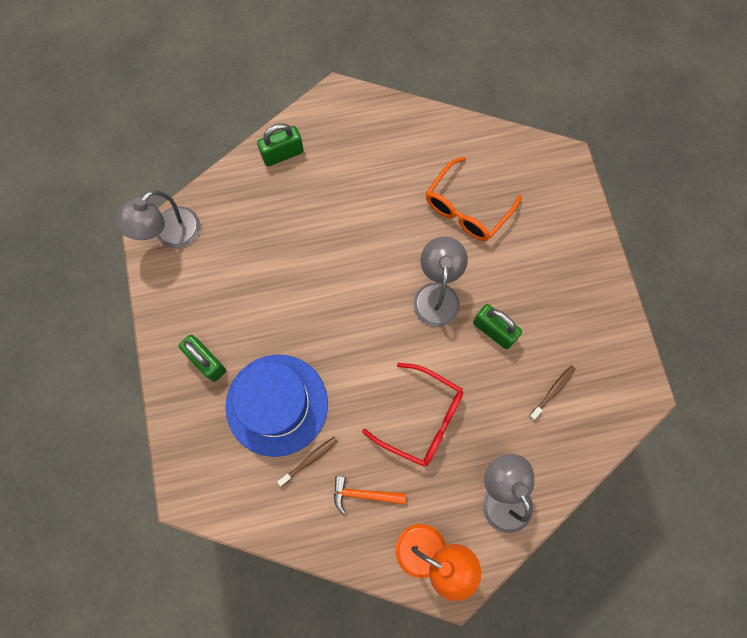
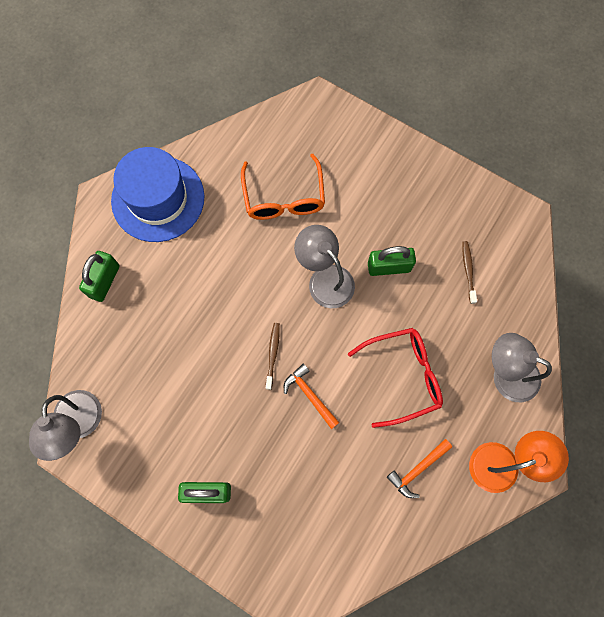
camera: 45 degrees left, 0 degrees up
(277, 404) = (292, 470): blue hat -> blue hat (158, 199)
(309, 460) = (356, 484): brown toothbrush -> brown toothbrush (273, 354)
(341, 365) = (309, 395): none -> orange hammer

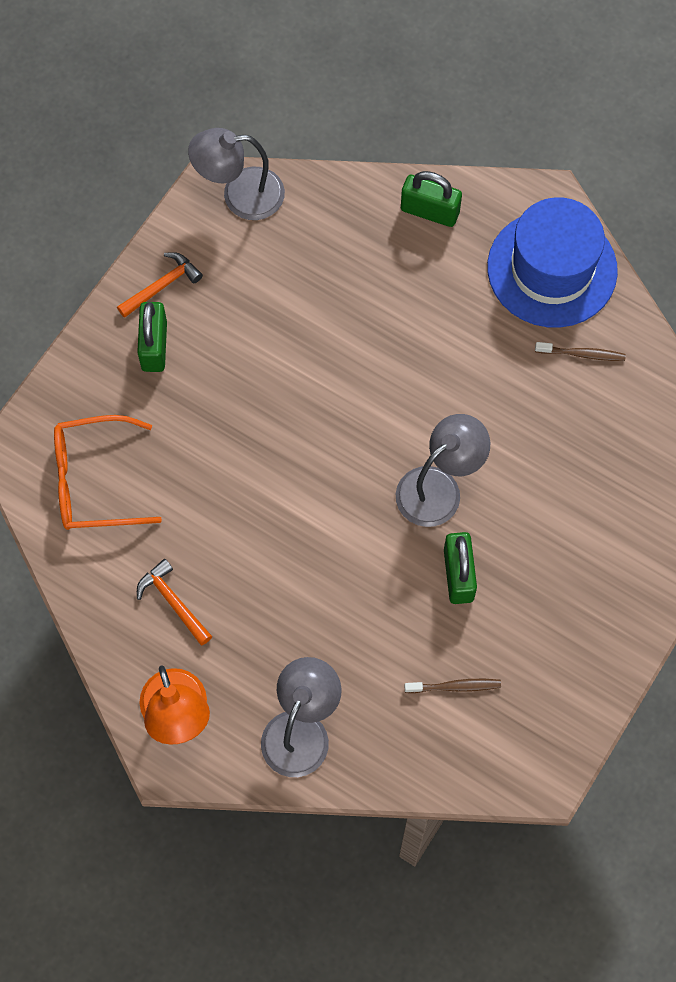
camera: 90 degrees right, 5 degrees down
(273, 354) = (330, 420): brown toothbrush -> brown toothbrush (582, 354)
(284, 198) = (561, 433): orange glasses -> orange glasses (94, 481)
(309, 395) = (274, 467): orange hammer -> orange hammer (162, 285)
(403, 376) = (299, 589): red glasses -> none

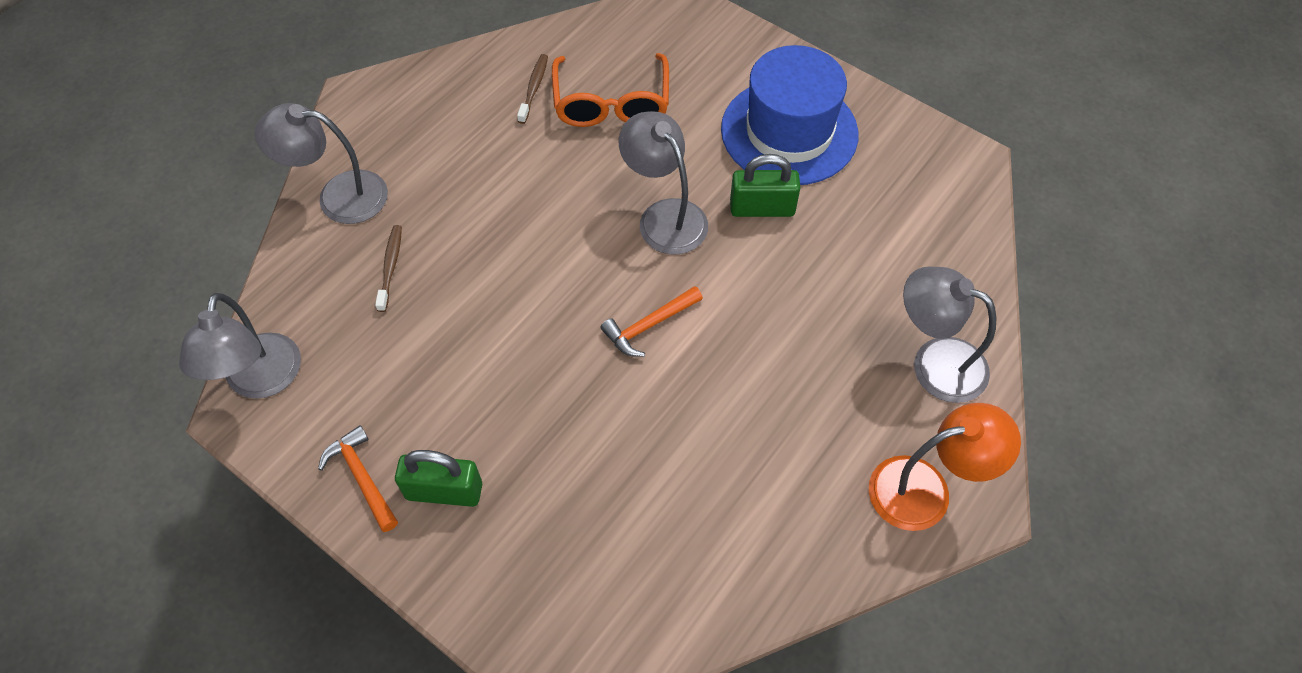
camera: 85 degrees left, 10 degrees down
(94, 481) = (620, 574): orange glasses -> orange glasses (611, 103)
(173, 602) = (784, 487): orange hammer -> orange hammer (649, 326)
(430, 211) = (338, 196): green padlock -> grey lamp
(455, 686) = (881, 221): brown toothbrush -> brown toothbrush (390, 267)
(552, 269) = (434, 102): blue hat -> blue hat (789, 132)

